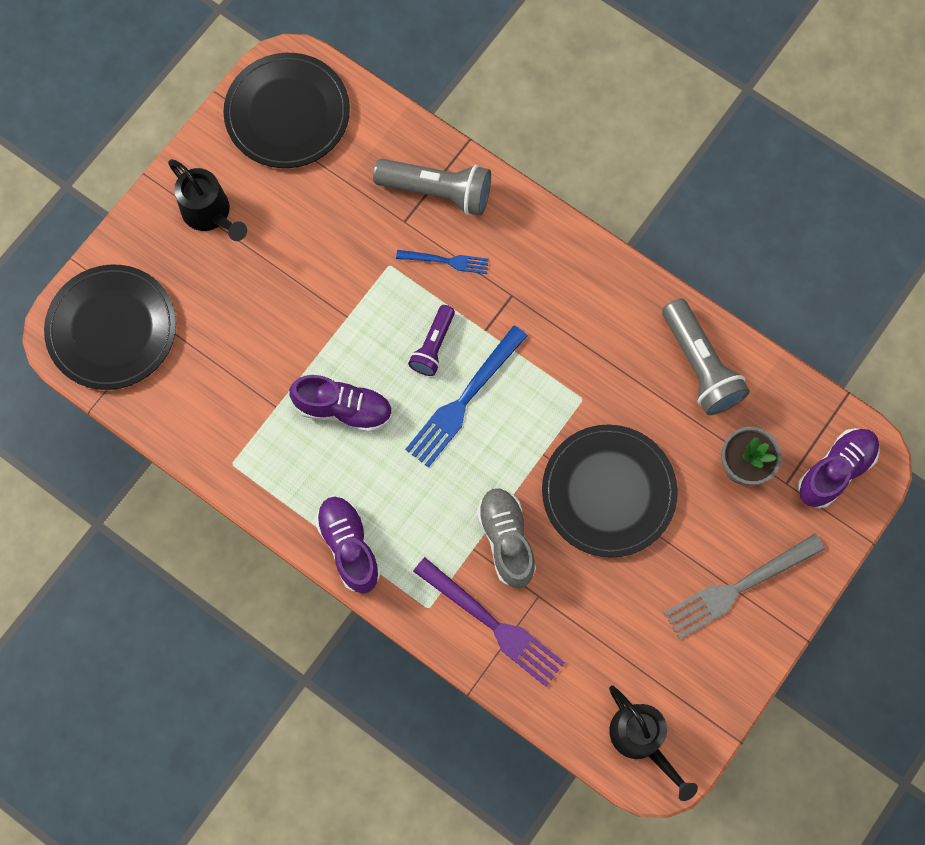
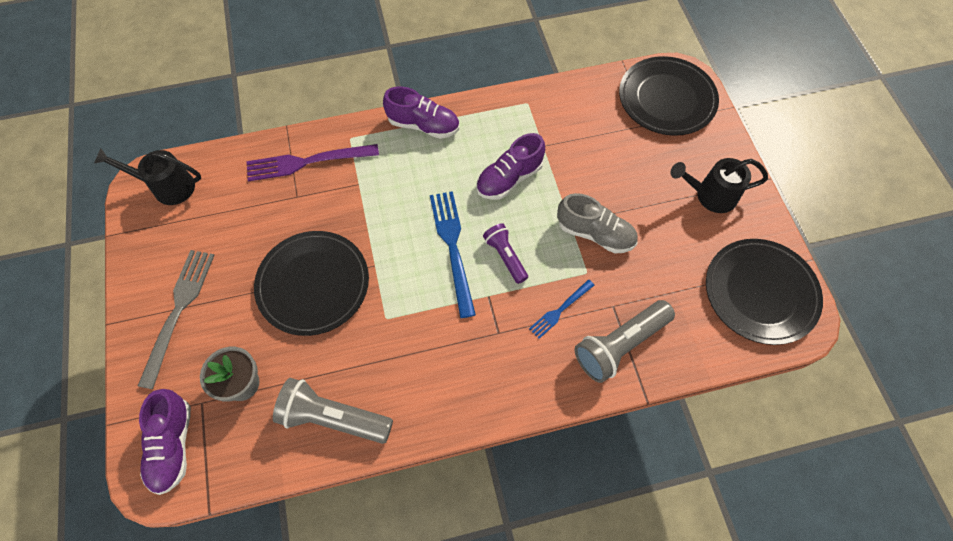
camera: 130 degrees right, 10 degrees down
(506, 540) = (345, 204): grey shoe -> grey shoe (595, 233)

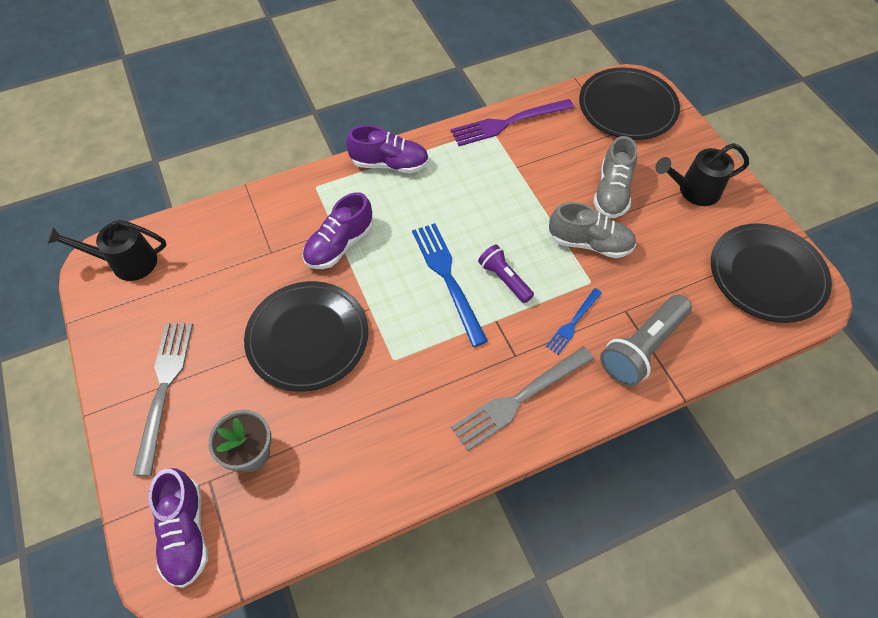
camera: 10 degrees left, 5 degrees down
(306, 162) = (274, 217): purple fork -> purple fork (507, 123)
(333, 418) = (359, 472): grey flashlight -> none
(491, 376) = (518, 400): none -> grey fork
(509, 178) = (490, 203): purple shoe -> purple shoe (339, 245)
(629, 185) = (612, 192): none -> grey shoe

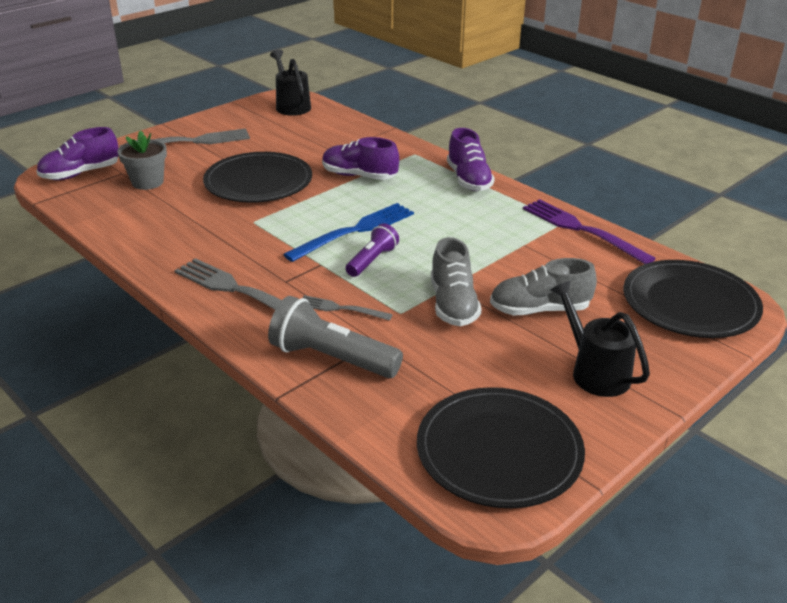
camera: 70 degrees right, 25 degrees down
(573, 323) = (340, 308): blue fork -> grey fork

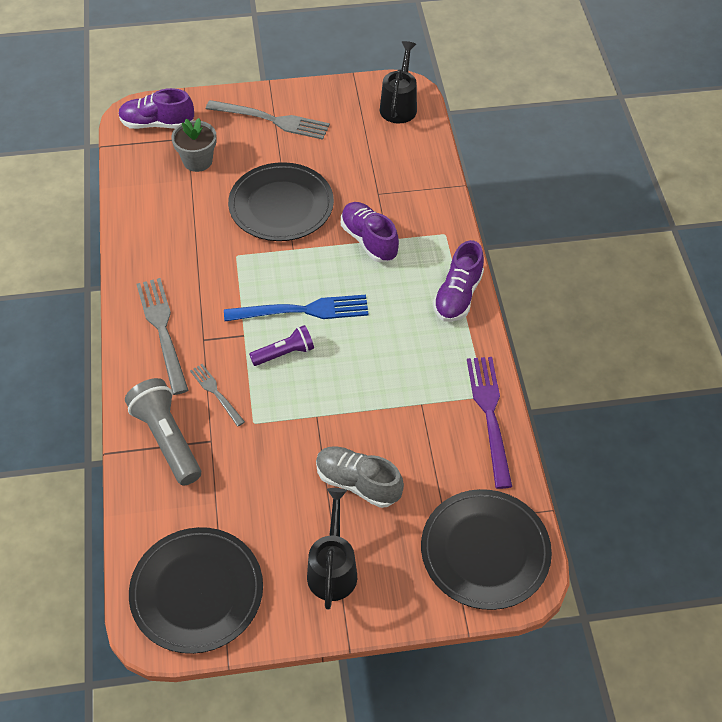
camera: 35 degrees right, 20 degrees up
(453, 304) = (299, 438): grey shoe -> none

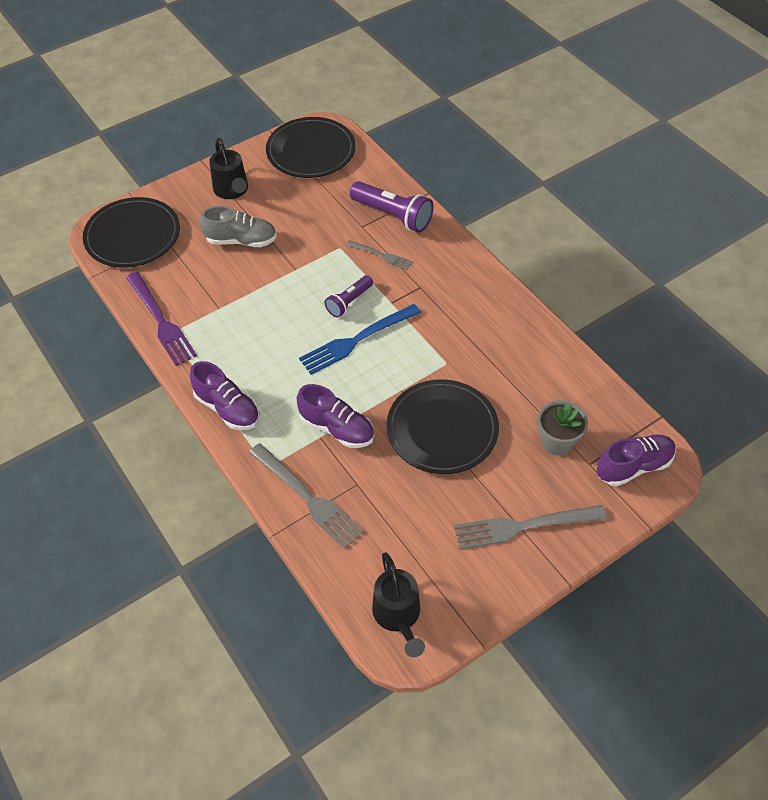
camera: 155 degrees right, 0 degrees up
(162, 330) = (457, 281): grey fork -> grey fork (308, 498)
(167, 439) = (393, 215): grey flashlight -> purple flashlight
(458, 296) = (227, 408): purple shoe -> purple shoe turned 135 degrees clockwise

